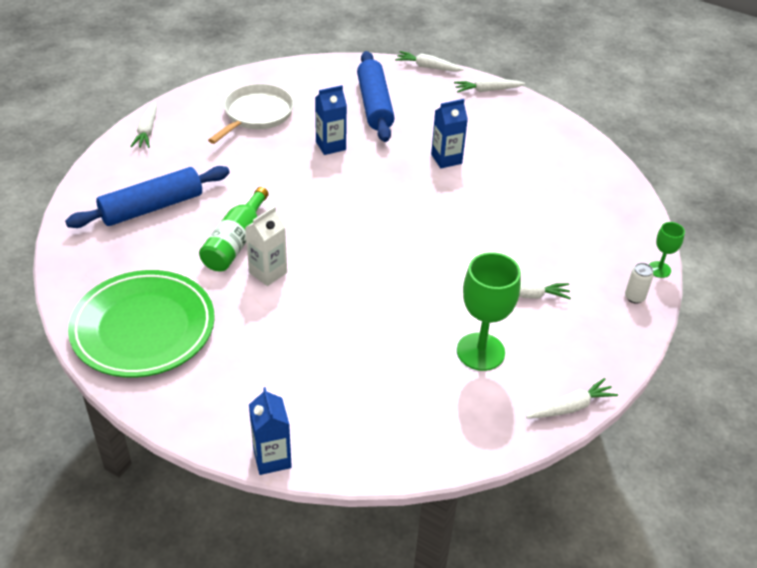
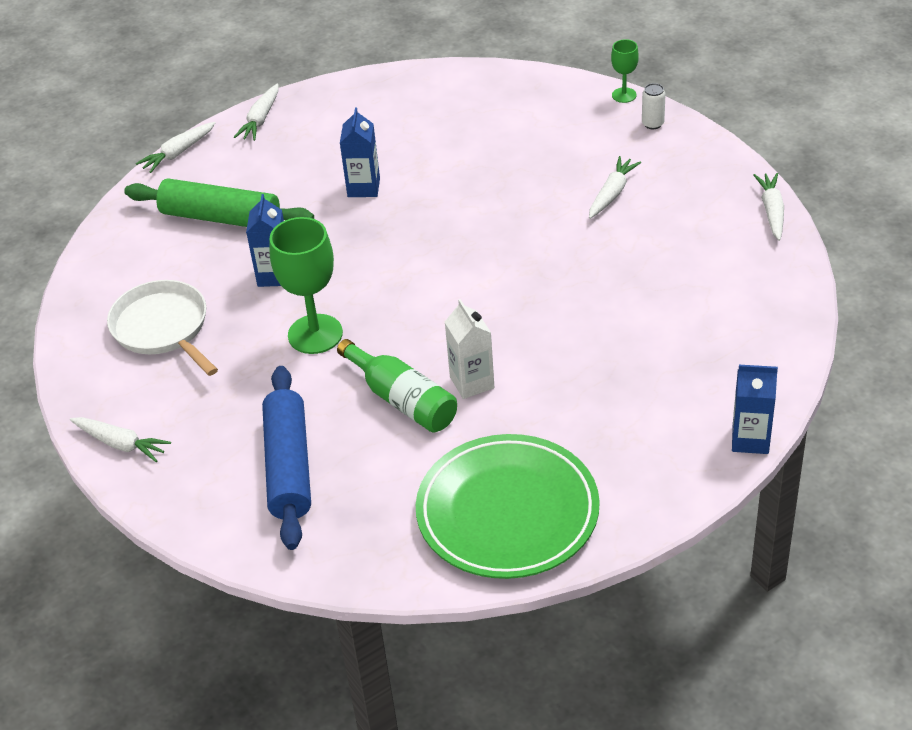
camera: 60 degrees left, 0 degrees up
(374, 105) = (221, 218): blue rolling pin -> green rolling pin
(480, 352) = (674, 249): green goblet -> green goblet (315, 334)

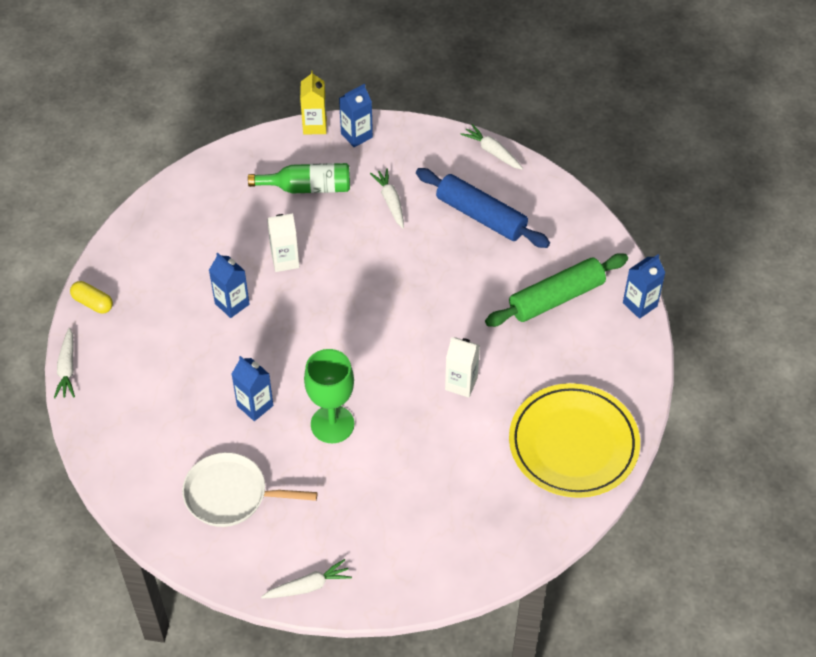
camera: 50 degrees left, 10 degrees up
(221, 218) = (164, 393): green rolling pin -> green rolling pin (556, 298)
(260, 119) = (93, 303): white carrot -> yellow capsule
(289, 466) = (425, 516): blue rolling pin -> blue rolling pin (481, 216)
(402, 400) = (436, 424): green bottle -> green bottle (307, 187)
(453, 182) = (285, 260): none -> white carton
(507, 512) = (573, 444): green plate -> yellow plate
(624, 95) = (315, 125): green goblet -> yellow carton
(652, 124) = (356, 135): white can -> blue carton

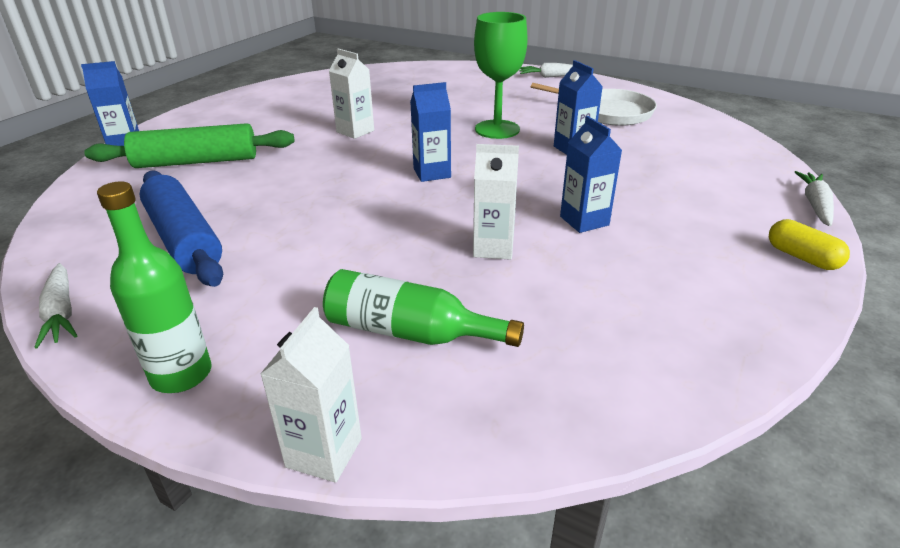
camera: 160 degrees left, 20 degrees down
(315, 125) = (324, 452): yellow carton -> white carton
(356, 135) = (254, 404): blue carton -> blue carton (432, 173)
(390, 201) = (289, 282): white carrot -> none
(400, 139) = (181, 374): none -> green bottle
(573, 444) = (295, 95): yellow plate -> none

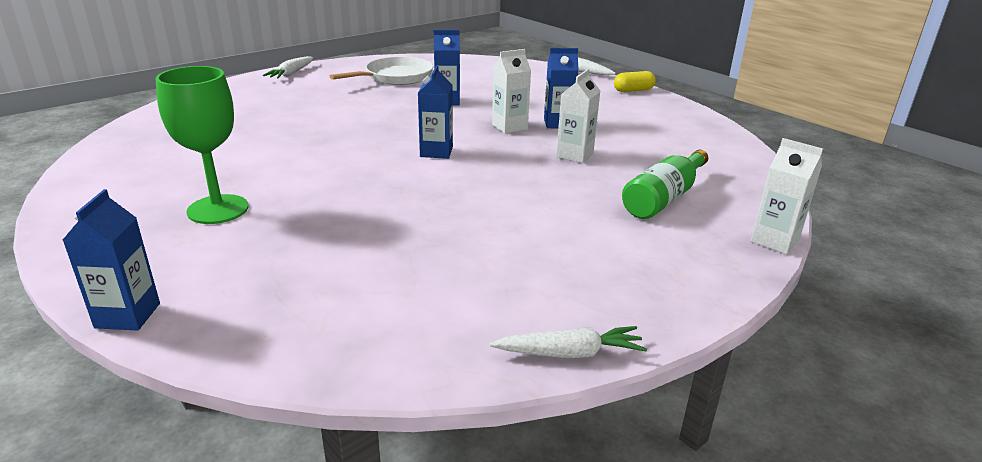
camera: 70 degrees left, 5 degrees down
(181, 374) = (688, 287): green bottle -> none
(184, 240) = (466, 278): blue rolling pin -> none
(196, 162) = (266, 261): green rolling pin -> none
(355, 131) = (300, 167): white carton -> white carton (509, 127)
(497, 129) = (378, 114): green goblet -> green goblet (218, 209)

